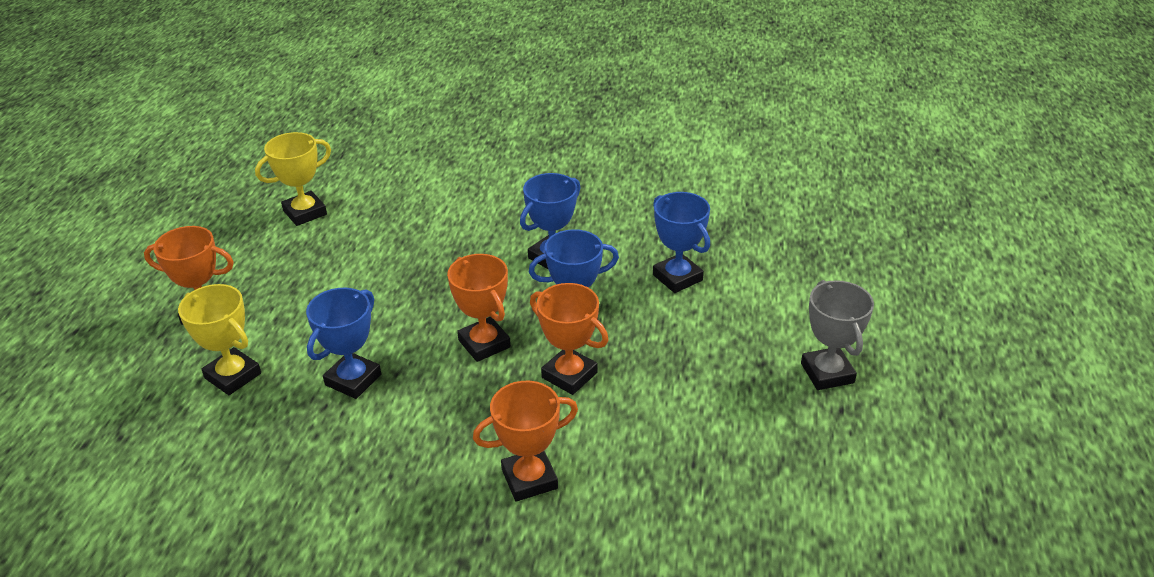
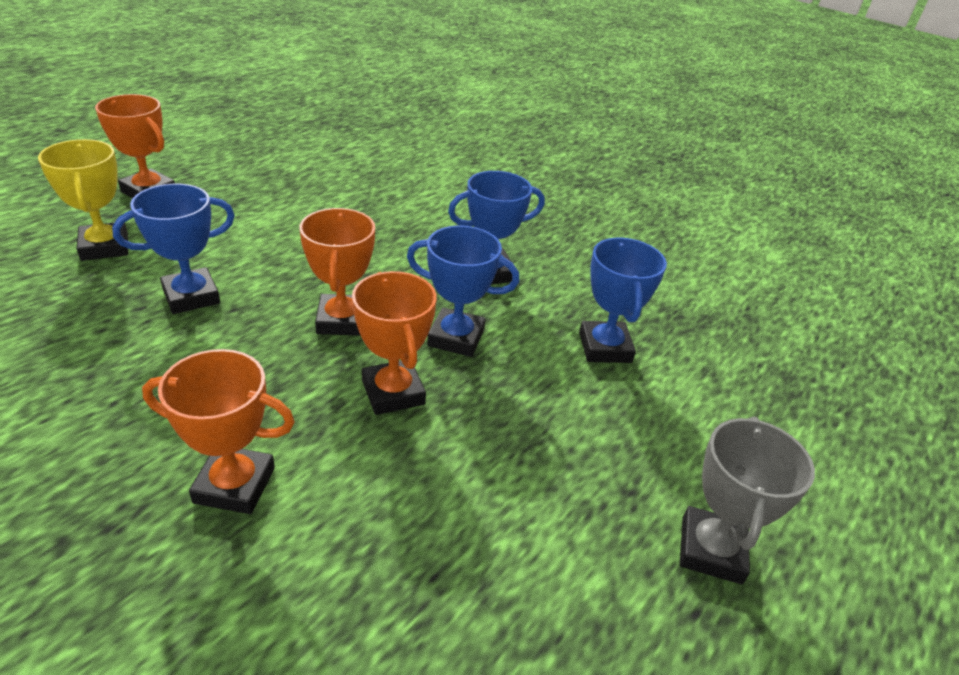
camera: 25 degrees right, 0 degrees up
(305, 212) = (313, 153): yellow trophy -> none

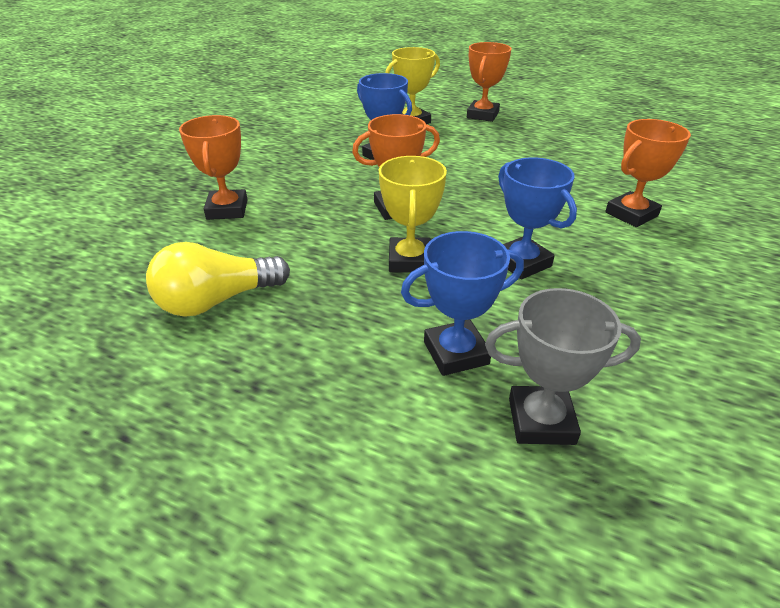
camera: 80 degrees right, 0 degrees up
(393, 392) = (328, 244): orange trophy -> orange trophy (631, 214)
(456, 338) = (410, 260): blue trophy -> yellow trophy
(475, 514) = (217, 301): none -> yellow light bulb
(711, 550) = (192, 449): grey trophy -> grey trophy (541, 421)

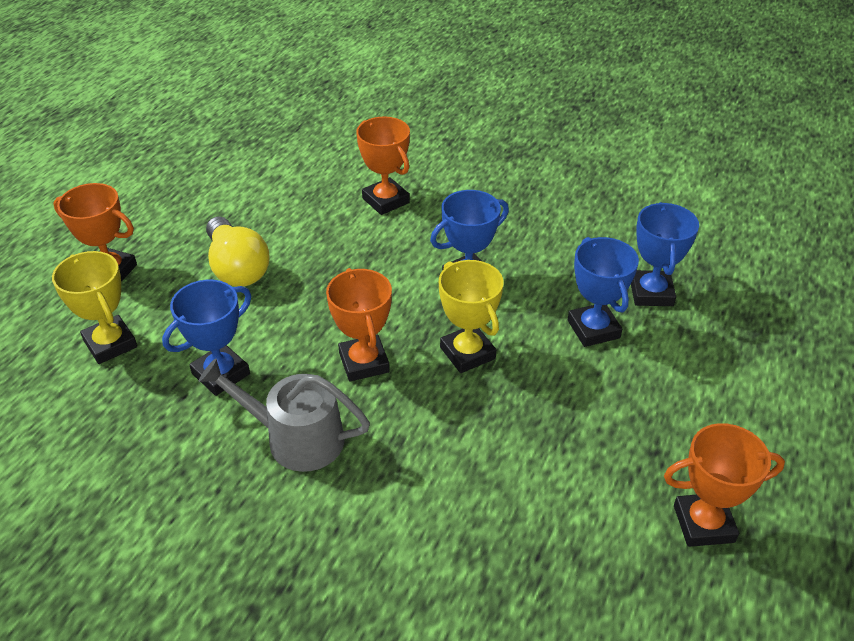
camera: 90 degrees left, 5 degrees up
(217, 301) = (547, 502): yellow light bulb -> yellow light bulb (237, 268)
(227, 209) = (356, 530): orange trophy -> orange trophy (703, 524)
(318, 184) = (296, 438): none -> grey watering can
(410, 260) = (467, 353): yellow trophy -> yellow trophy turned 60 degrees clockwise
(541, 421) = (651, 293): grey trophy -> blue trophy

